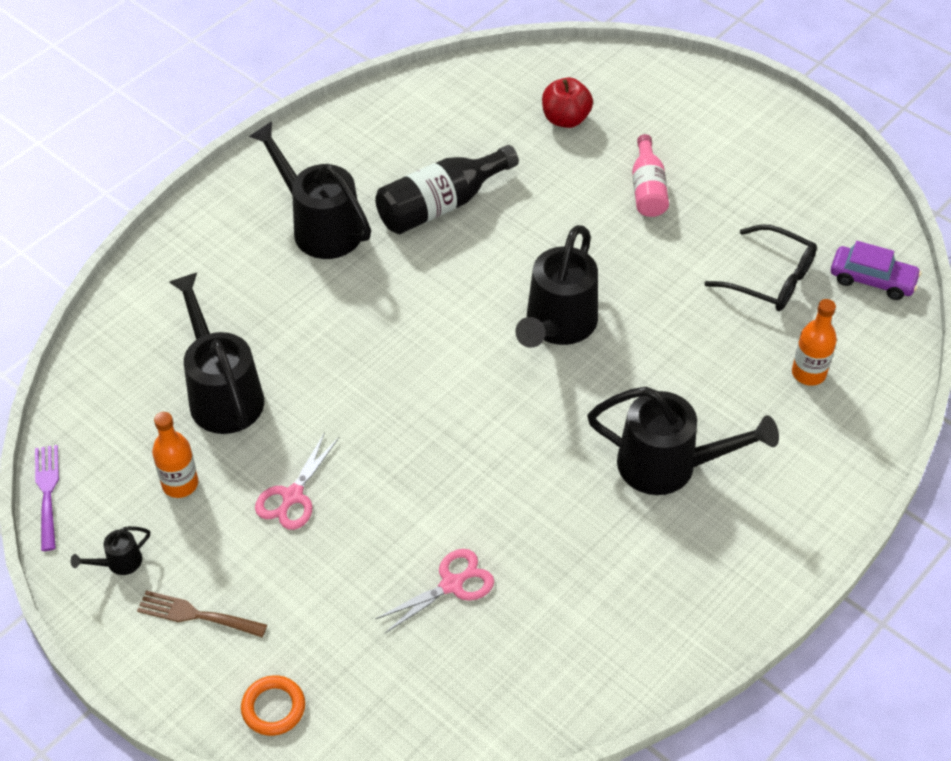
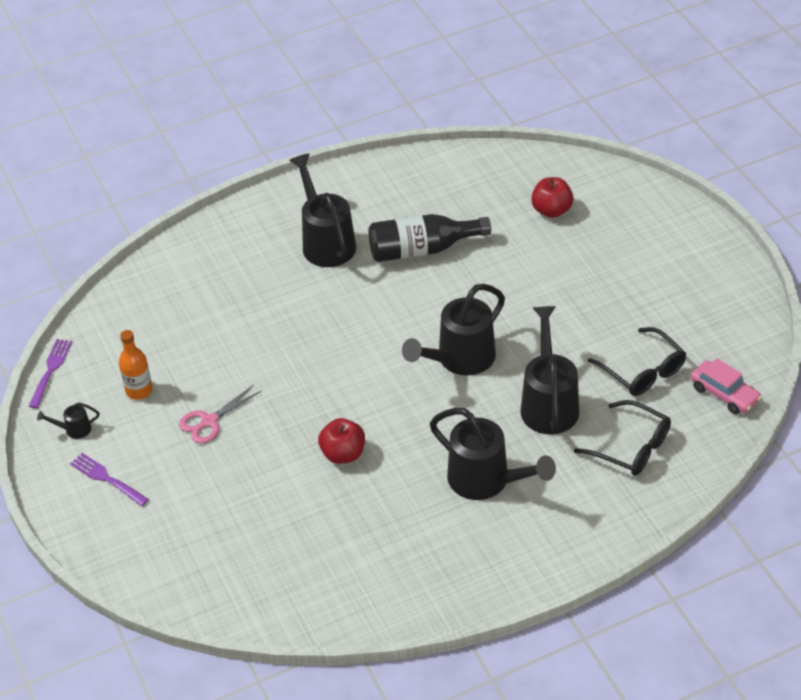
camera: 25 degrees right, 5 degrees down
(196, 615) = (107, 478): brown fork -> purple fork
(222, 393) = (198, 338): black watering can -> black watering can (548, 403)
(273, 708) = (126, 553): orange ring -> none
(452, 584) = (286, 513): pink scissors -> none
(481, 486) = (343, 454): none -> red apple
(647, 189) = (585, 279): pink bottle -> none
(808, 373) = (631, 447): orange bottle -> black glasses
(872, 279) = (724, 394): purple car -> pink car

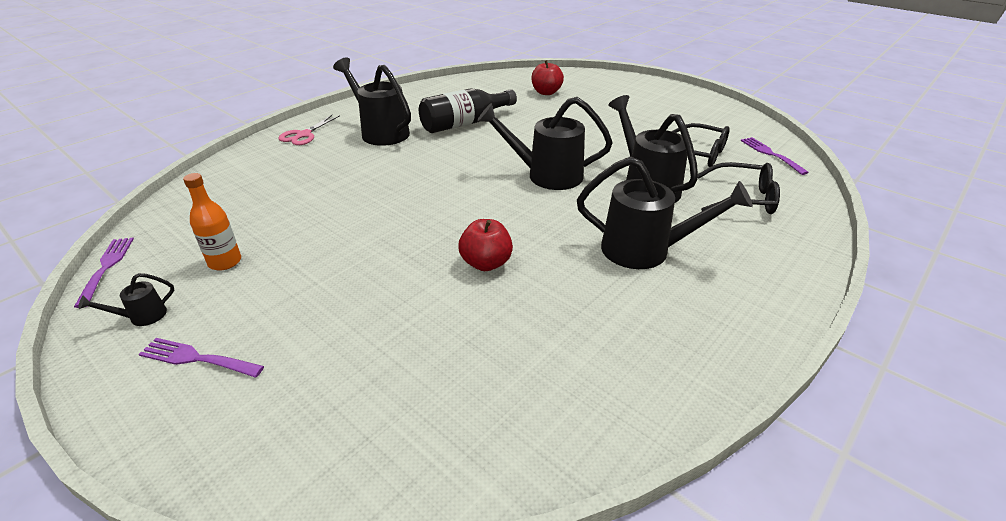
camera: 25 degrees left, 10 degrees down
(209, 421) = (320, 270): pink scissors -> pink scissors (304, 135)
(459, 359) = (546, 175): black watering can -> black watering can turned 75 degrees clockwise
(724, 394) = (770, 154): pink car -> purple fork

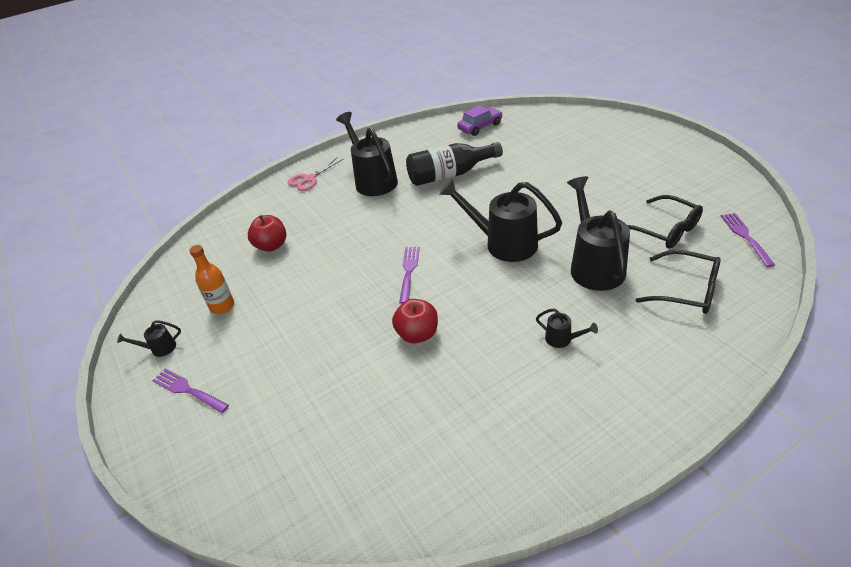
camera: 20 degrees right, 5 degrees up
(106, 267) = (143, 301): purple fork -> purple fork (409, 271)
(480, 85) = (480, 127): none -> purple car
(546, 92) = (541, 139): red apple -> red apple (271, 246)
(646, 251) = (562, 339): black watering can -> black watering can, size x0.43

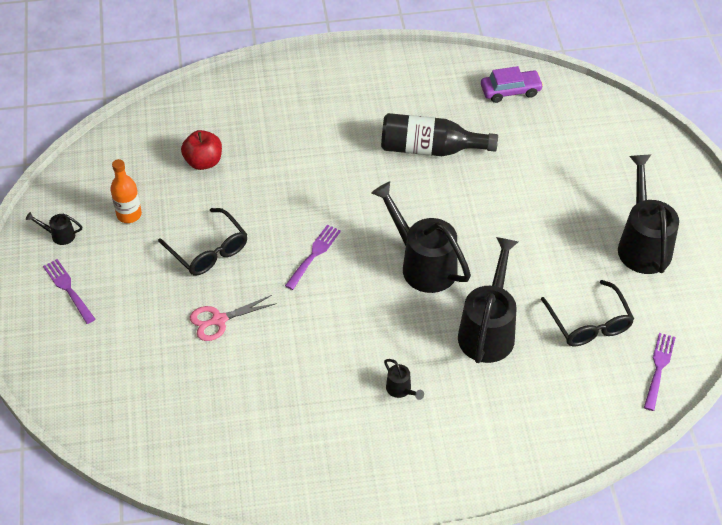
camera: 20 degrees right, 10 degrees up
(309, 179) = (282, 86): pink scissors -> pink scissors (219, 320)
(373, 180) = (347, 118): black watering can -> black watering can (642, 244)
(417, 334) = (282, 325): red apple -> none
(686, 290) = (549, 396): black glasses -> black glasses (208, 250)

